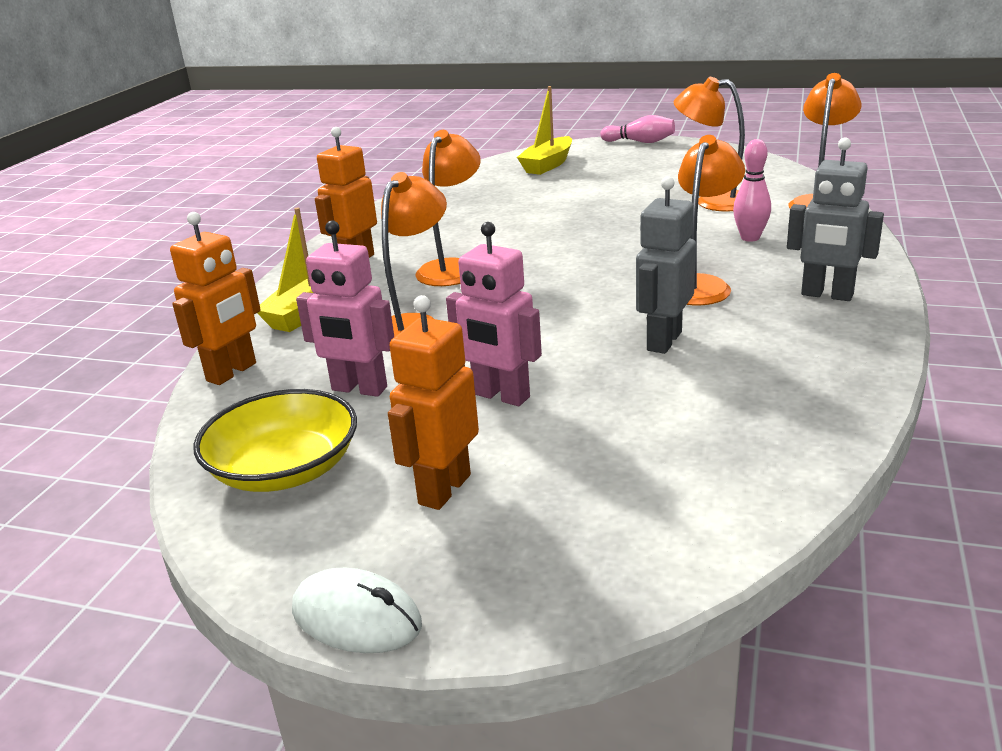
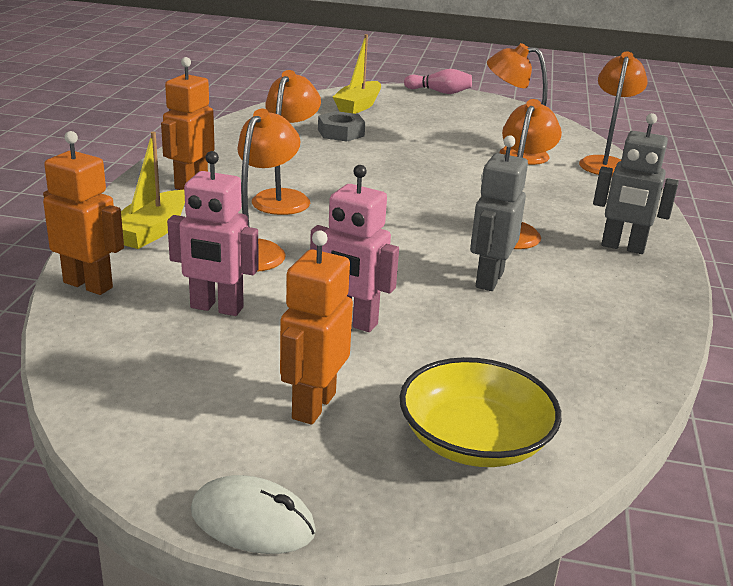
camera: 10 degrees left, 0 degrees up
(232, 372) = (88, 285): orange robot -> orange robot turned 90 degrees counterclockwise
(284, 469) = (158, 380): yellow bowl -> yellow bowl (474, 439)
(524, 194) = (341, 133): none -> grey nut
(750, 238) = (550, 190): pink bowling pin -> none

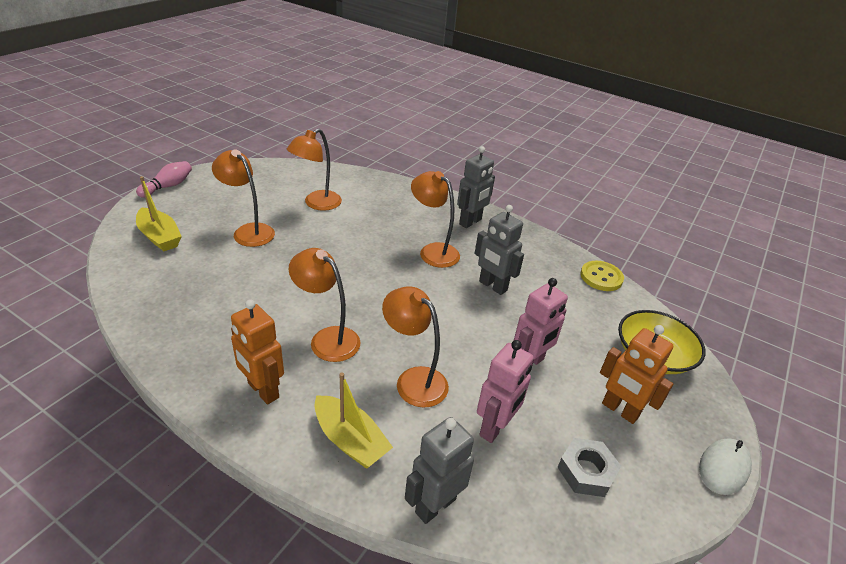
camera: 70 degrees left, 10 degrees up
(88, 285) = (435, 505): orange robot -> grey robot
(341, 133) = (213, 266): grey nut -> grey nut (586, 471)
(605, 163) = (356, 177): orange lamp -> orange lamp (248, 231)
(636, 375) = (601, 277): none -> yellow button

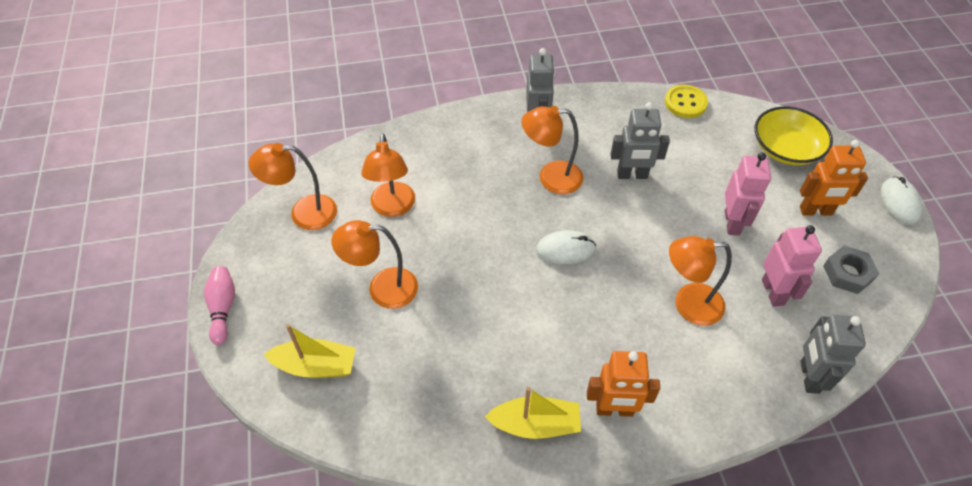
camera: 40 degrees left, 15 degrees up
(327, 338) = (593, 327): orange lamp -> orange lamp (303, 213)
(350, 440) = (713, 386): yellow boat -> yellow boat (535, 424)
(380, 289) = (565, 249): none -> white mouse

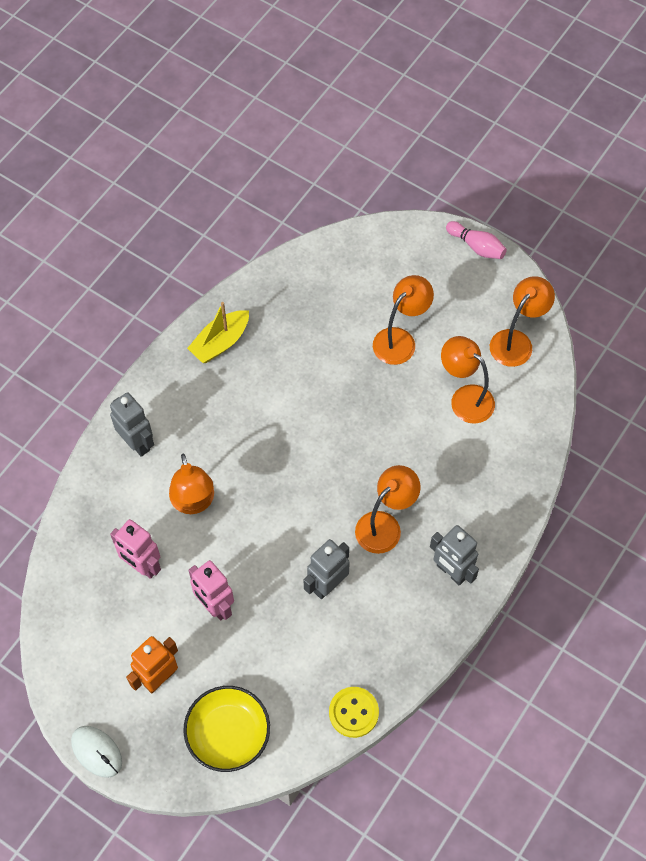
camera: 135 degrees right, 10 degrees up
(315, 366) = (380, 265): yellow boat -> none
(565, 249) = (314, 472): white mouse -> none
(614, 410) = (182, 390): orange robot -> none
(688, 304) = (194, 503): orange lamp -> orange lamp turned 120 degrees clockwise
(809, 377) = (76, 516): grey robot -> grey robot (137, 443)
(847, 273) = (98, 632): grey nut -> none

